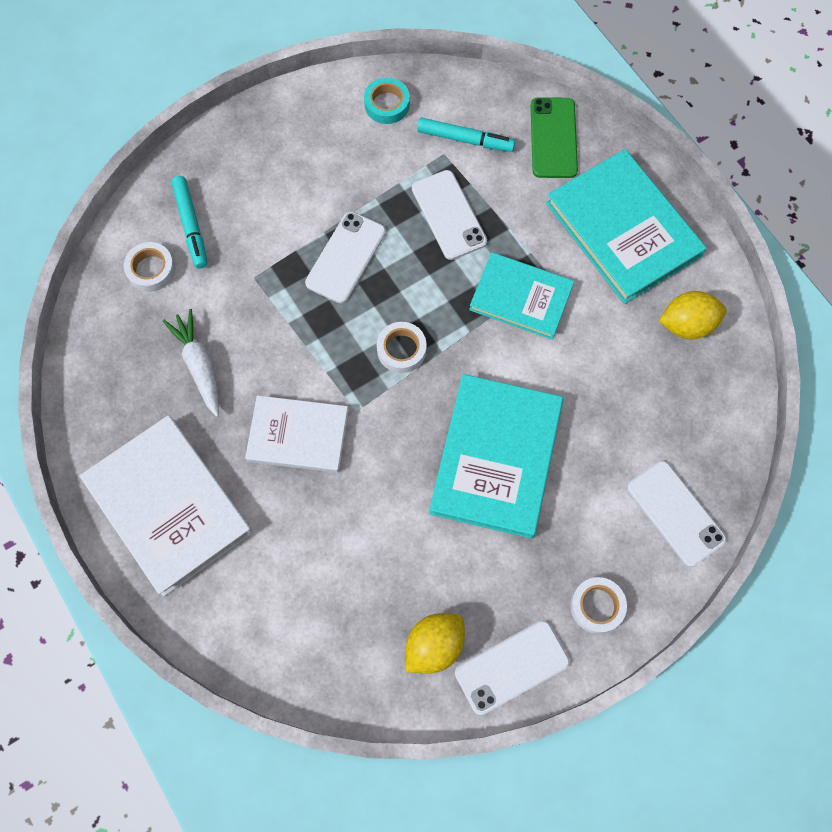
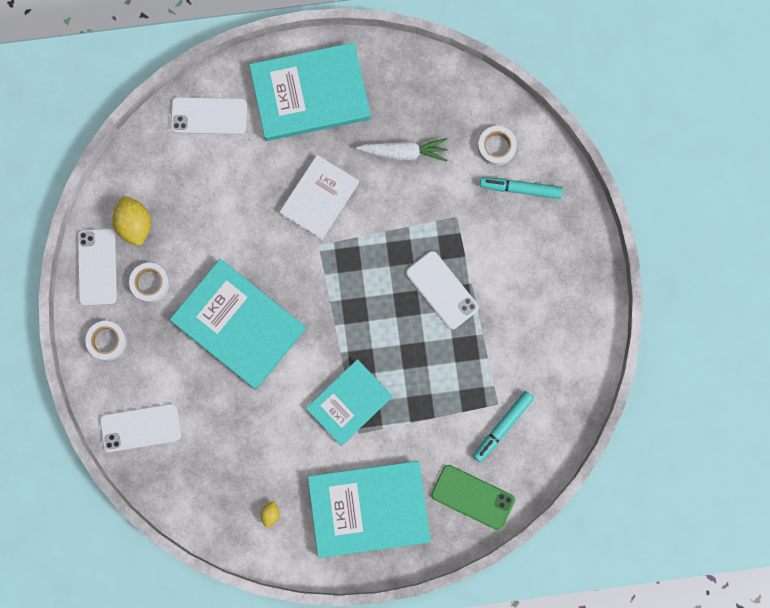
camera: 115 degrees right, 10 degrees up
(168, 506) = (310, 94): white book -> turquoise book
(387, 104) = (562, 380): turquoise tape -> none
(401, 349) = (349, 297): white tape -> white tape (150, 283)
(449, 215) = (442, 382): white phone -> white phone (209, 116)
(687, 324) = (270, 514): yellow lemon -> yellow lemon, size x0.49

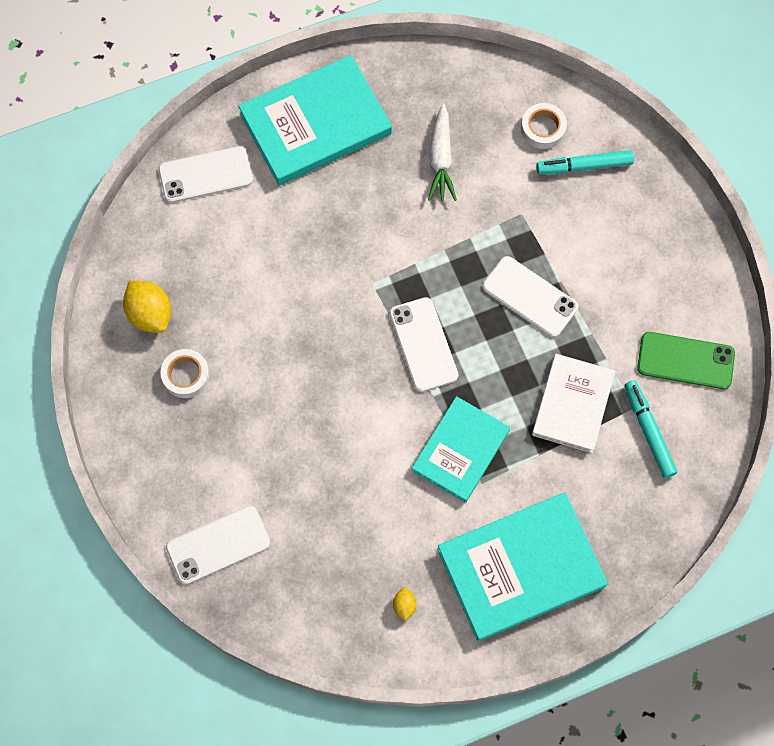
camera: 15 degrees left, 10 degrees down
(97, 267) = (117, 373): white phone -> white phone (423, 344)
(107, 341) = (151, 454): white tape -> none
(239, 325) = (304, 395): turquoise book -> none
(319, 198) = (358, 232): white book -> white book (573, 404)
(404, 152) = (441, 159): white carrot -> white carrot turned 105 degrees clockwise
(472, 497) = (639, 521): green phone -> green phone (685, 360)
(502, 426) = (648, 431): turquoise marker -> turquoise marker turned 135 degrees clockwise

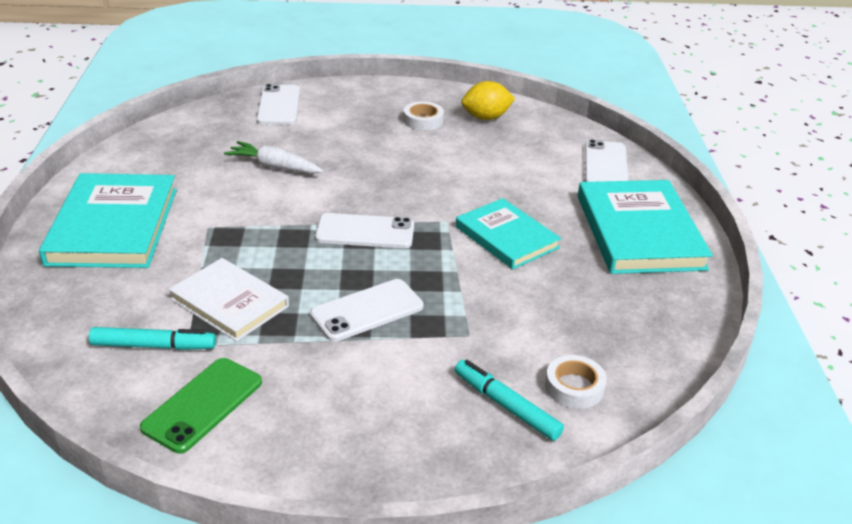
camera: 110 degrees right, 35 degrees down
(404, 605) = (150, 164): yellow lemon -> none
(441, 159) = (565, 297): white carrot -> white carrot (274, 167)
(460, 450) = (247, 224): turquoise book -> turquoise book (507, 237)
(584, 166) = (506, 406): turquoise marker -> turquoise marker turned 60 degrees counterclockwise

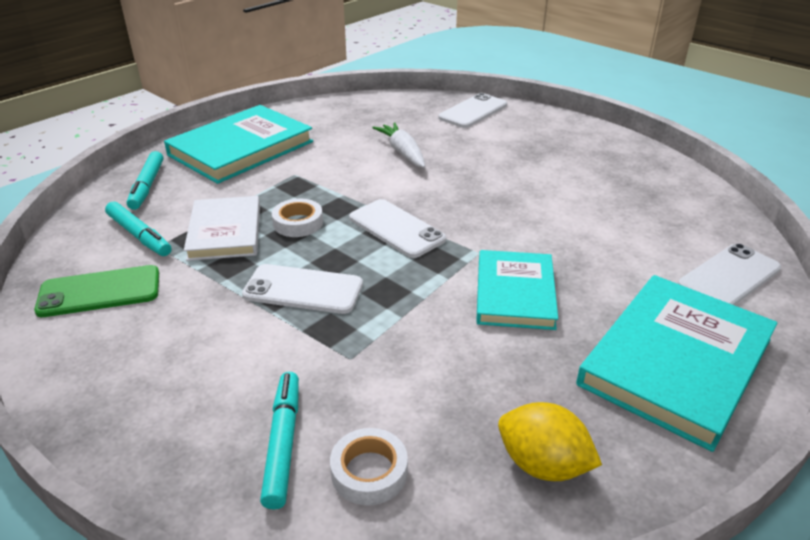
camera: 45 degrees right, 0 degrees up
(77, 303) = (147, 186): none -> turquoise marker
(423, 120) = (581, 163): white tape -> white tape (298, 223)
(486, 117) = (650, 183): yellow lemon -> yellow lemon (542, 465)

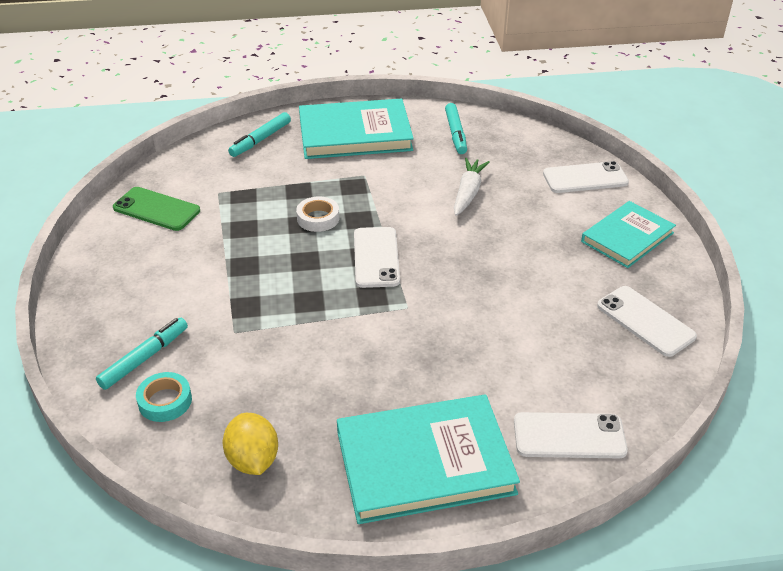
camera: 40 degrees right, 5 degrees up
(139, 235) = (216, 178): turquoise marker -> turquoise marker (455, 133)
(225, 232) = (266, 202): white book -> none
(303, 290) = (262, 271): white phone -> white phone (645, 321)
(369, 472) = (165, 401): white tape -> turquoise tape
(515, 293) = (388, 351): turquoise book -> turquoise book (627, 237)

